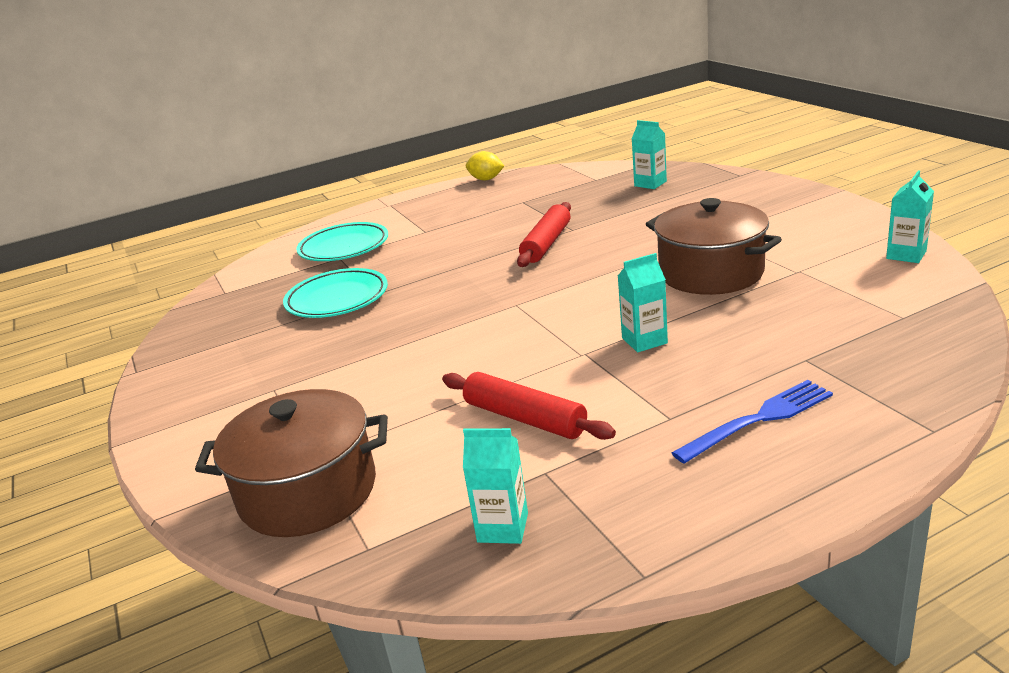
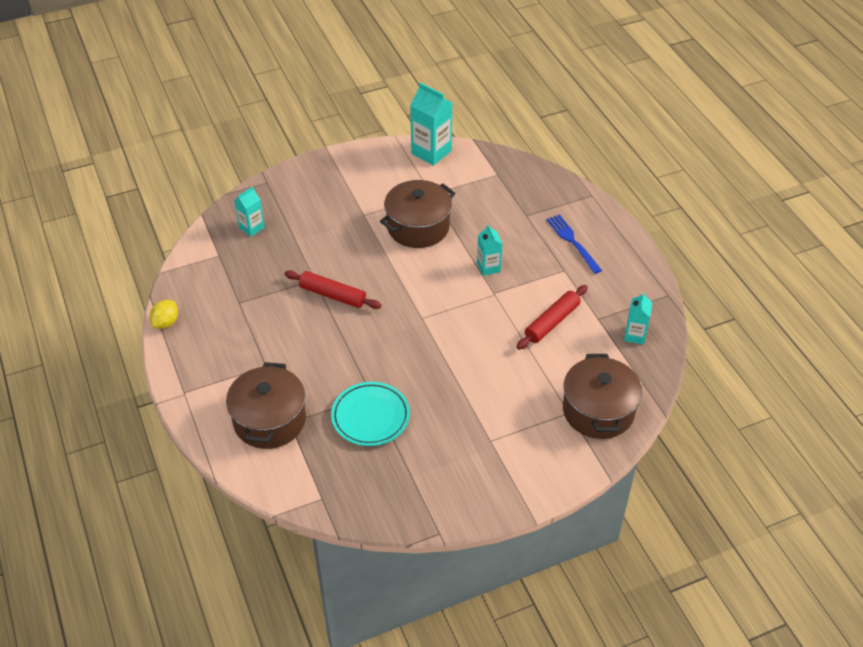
camera: 90 degrees left, 20 degrees up
(344, 247) = (269, 420): turquoise plate -> brown pot
(906, 255) = (431, 152): turquoise carton -> turquoise carton, size x1.69

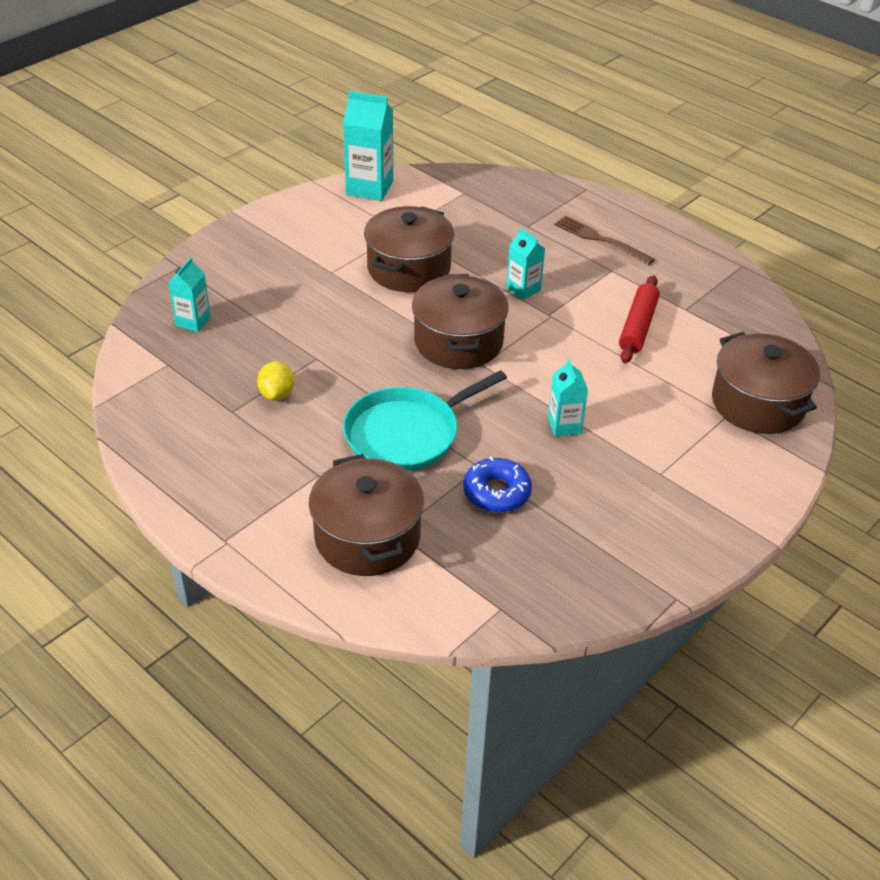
camera: 25 degrees left, 5 degrees down
(166, 322) = (144, 463): yellow lemon -> yellow lemon (277, 394)
(332, 295) = (352, 369): red rolling pin -> none
(339, 355) = (407, 434): none -> turquoise pan
(370, 417) = (497, 492): turquoise plate -> blue donut
(416, 295) = (458, 342): none -> brown pot
(572, 242) = (599, 239): blue fork -> brown fork
(635, 335) = (738, 315): turquoise carton -> turquoise carton (564, 425)

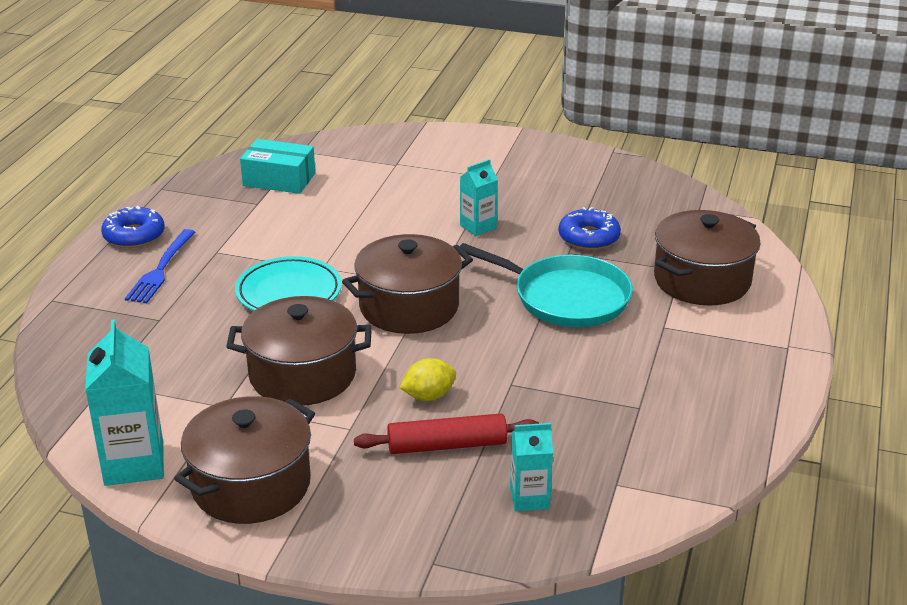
camera: 115 degrees left, 10 degrees down
(277, 394) = (588, 388): yellow lemon -> yellow lemon (428, 396)
(523, 289) = (289, 292): turquoise carton -> turquoise plate
(599, 239) = (161, 269): brown fork -> blue fork
(638, 327) = (305, 220): red rolling pin -> red rolling pin (447, 445)
(662, 237) = (134, 235): none -> blue donut
(727, 332) = (279, 179): none -> turquoise box
(758, 403) = (370, 153): brown pot -> brown pot (251, 485)

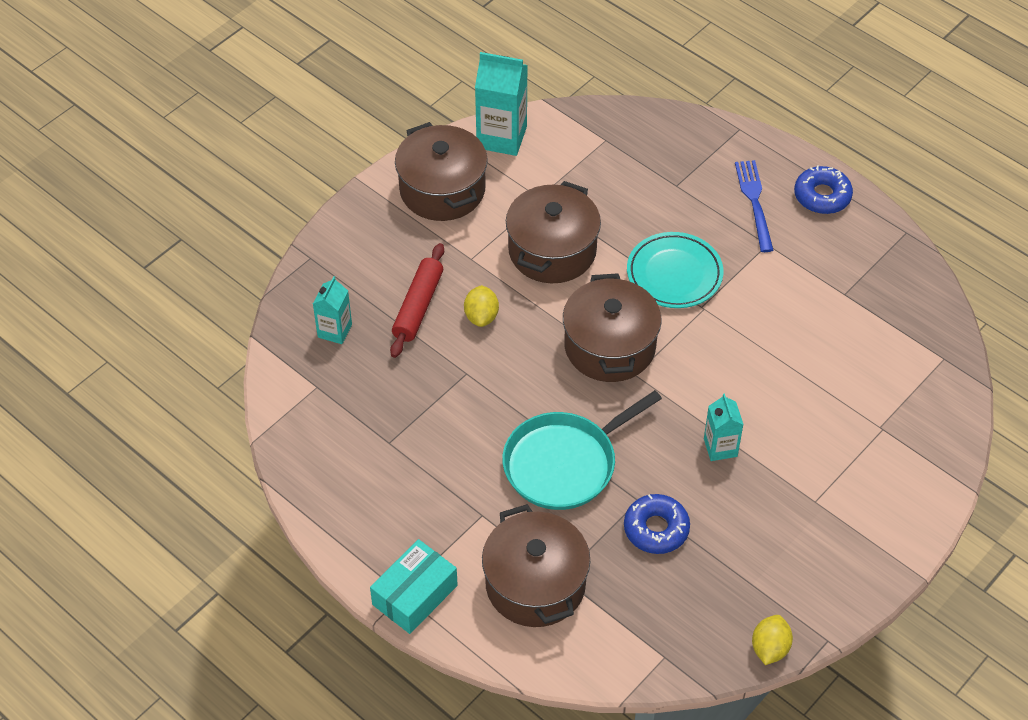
camera: 115 degrees right, 20 degrees up
(161, 269) = (754, 202): blue fork -> blue fork turned 45 degrees clockwise
(279, 179) = (887, 323): turquoise box -> turquoise box (415, 595)
(644, 170) = (769, 648): none -> yellow lemon

